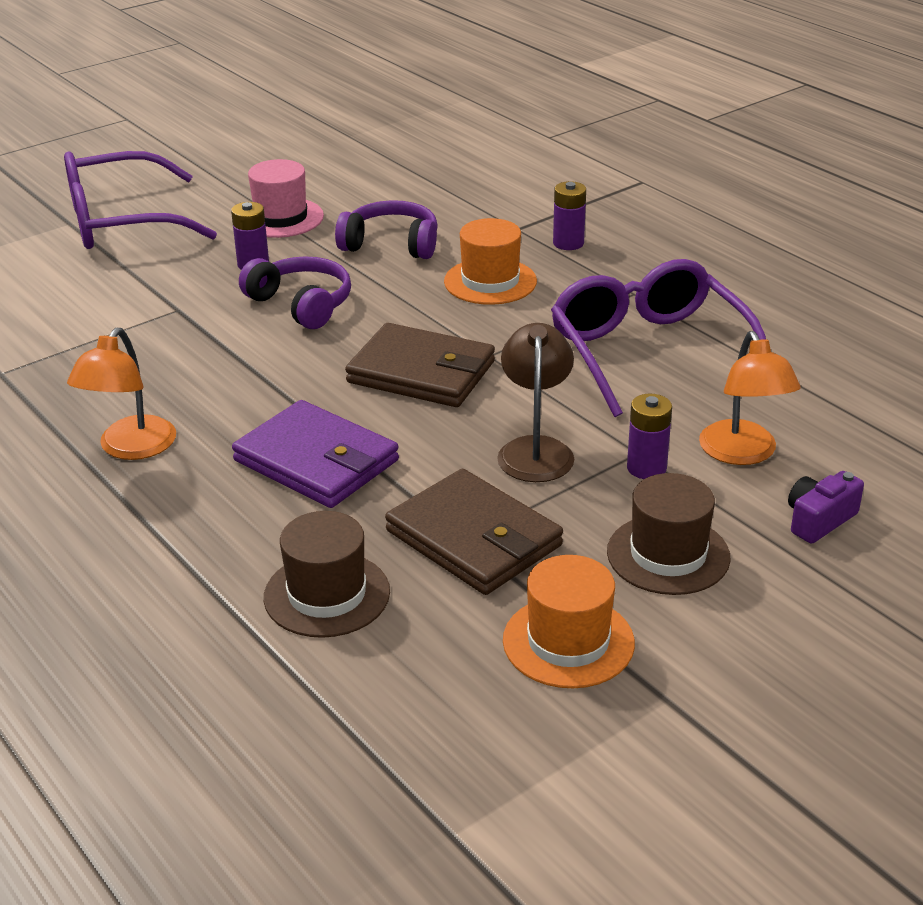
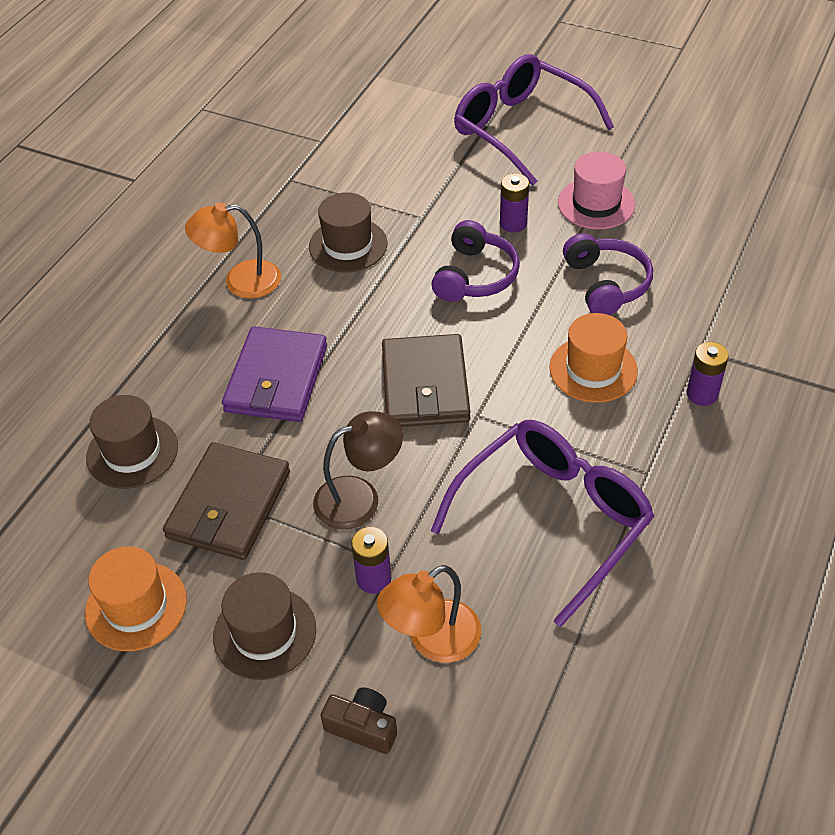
camera: 65 degrees right, 15 degrees up
(162, 363) = (348, 245): none -> brown hat
(819, 520) = (363, 727): purple camera -> brown camera

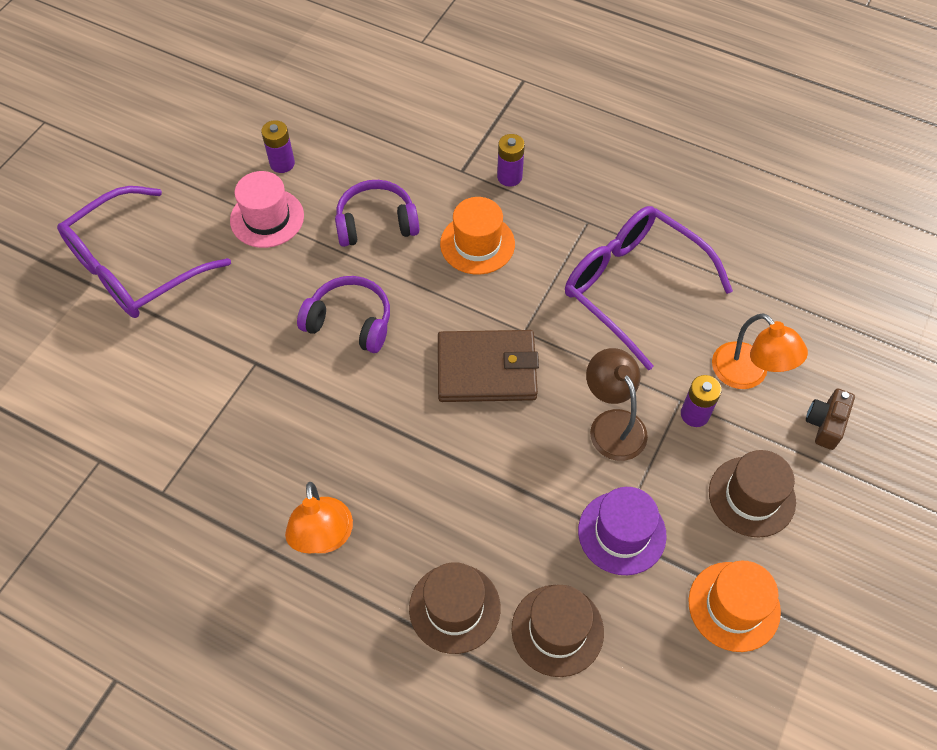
camera: 90 degrees left, 10 degrees up
(229, 505) = (622, 533): brown wallet -> purple hat
(276, 379) = (469, 497): purple wallet -> none
(348, 245) = (285, 432): brown hat -> brown hat (454, 608)
(513, 223) = (281, 285): purple battery -> purple battery (282, 163)

